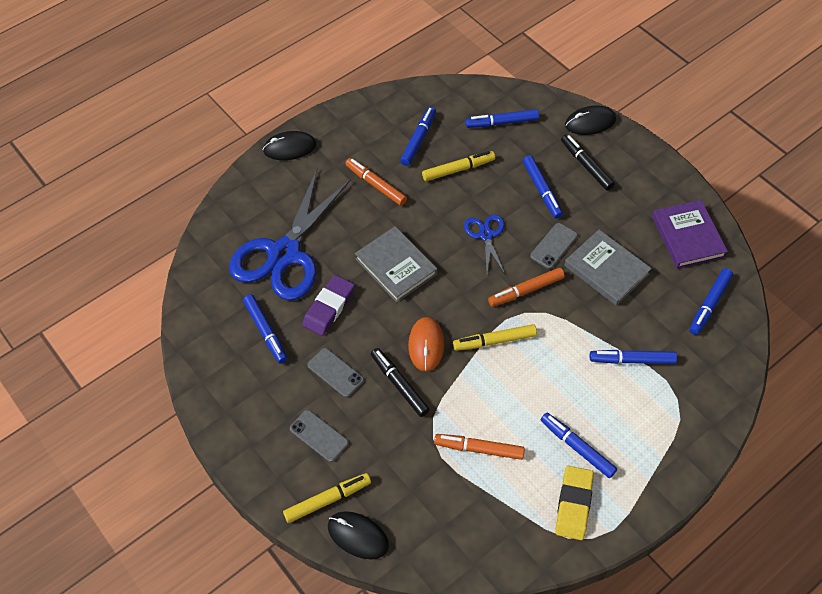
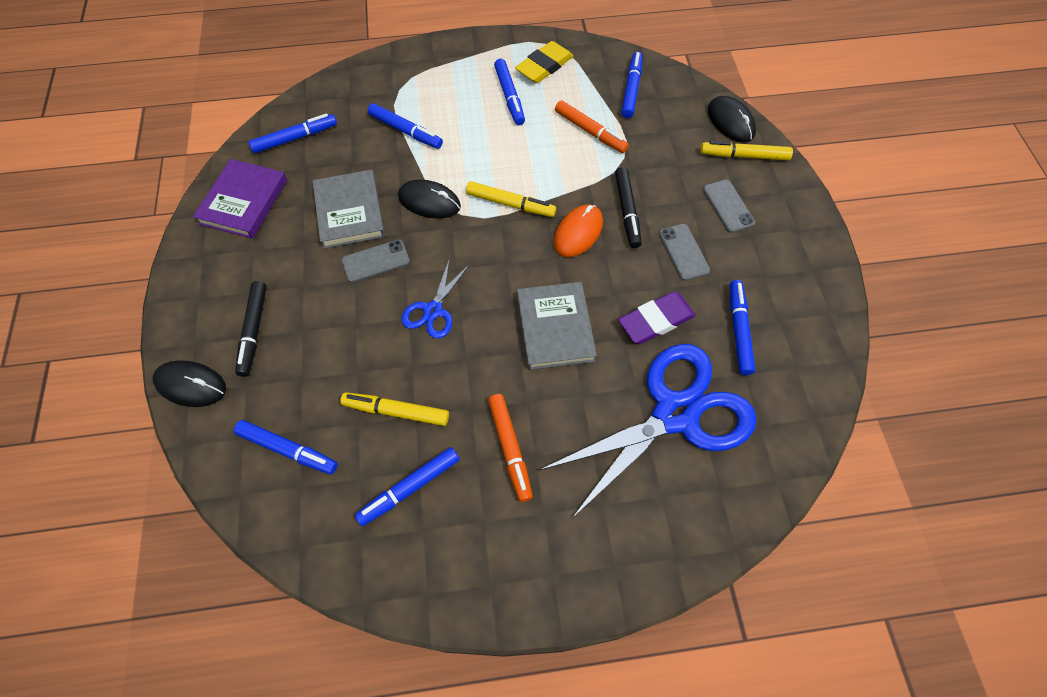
camera: 150 degrees left, 5 degrees up
(289, 148) = (590, 584): black mouse -> black mouse (429, 202)
(526, 290) = (442, 233): orange marker -> none
(542, 190) = (329, 329): blue marker -> blue marker (631, 89)

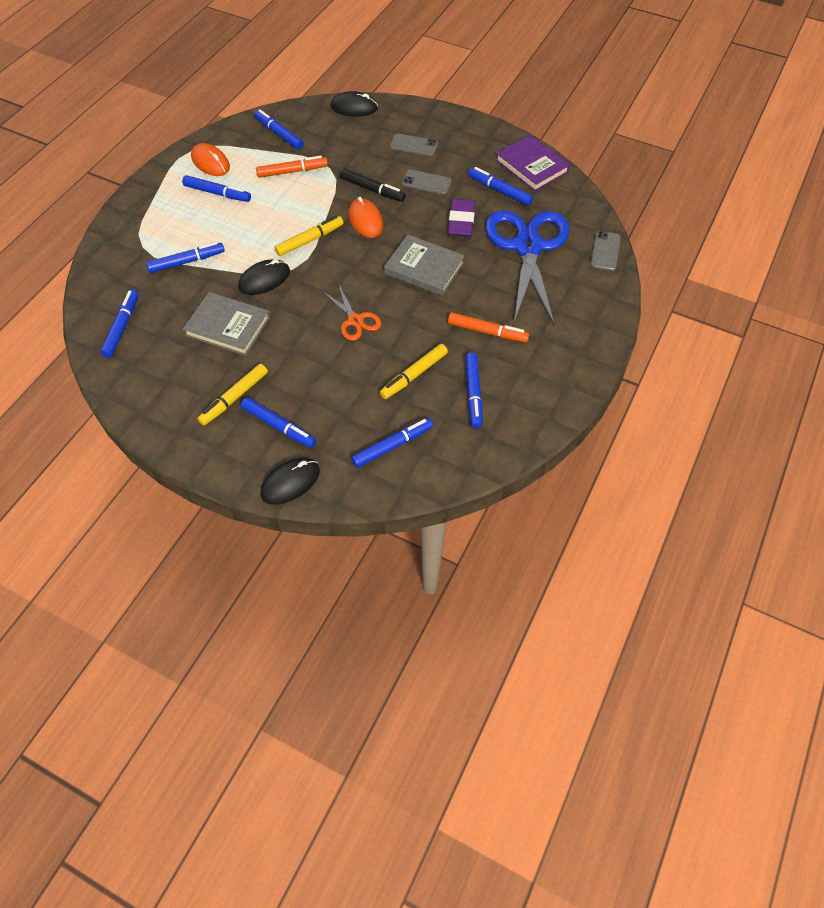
camera: 55 degrees left, 5 degrees down
(243, 201) = (151, 384): purple book -> purple book (531, 166)
(254, 331) = (279, 426): black marker -> blue marker
(376, 261) = (286, 331): grey phone -> grey phone (605, 251)
(433, 310) = (355, 320): blue scissors -> orange scissors
(544, 66) = (210, 162): yellow eraser -> orange mouse
(744, 156) = (385, 117): yellow marker -> yellow marker (234, 398)

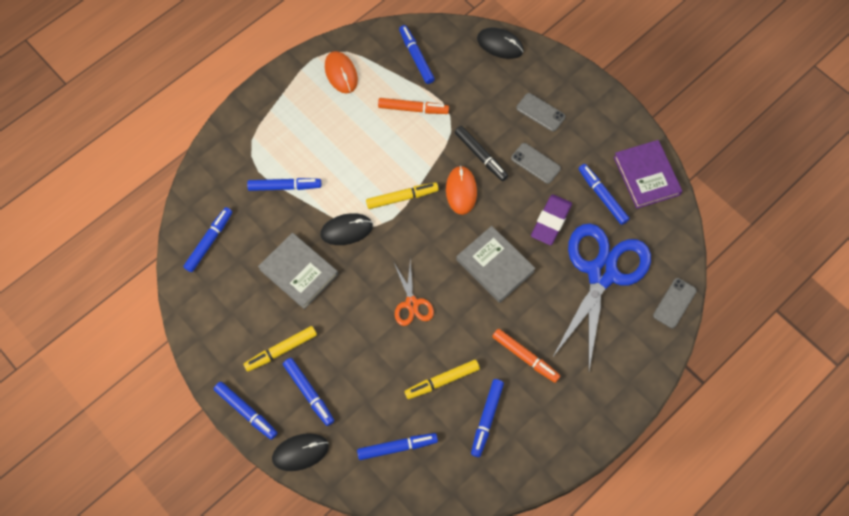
camera: 20 degrees right, 10 degrees up
(217, 193) = (336, 114): blue marker -> blue marker (246, 411)

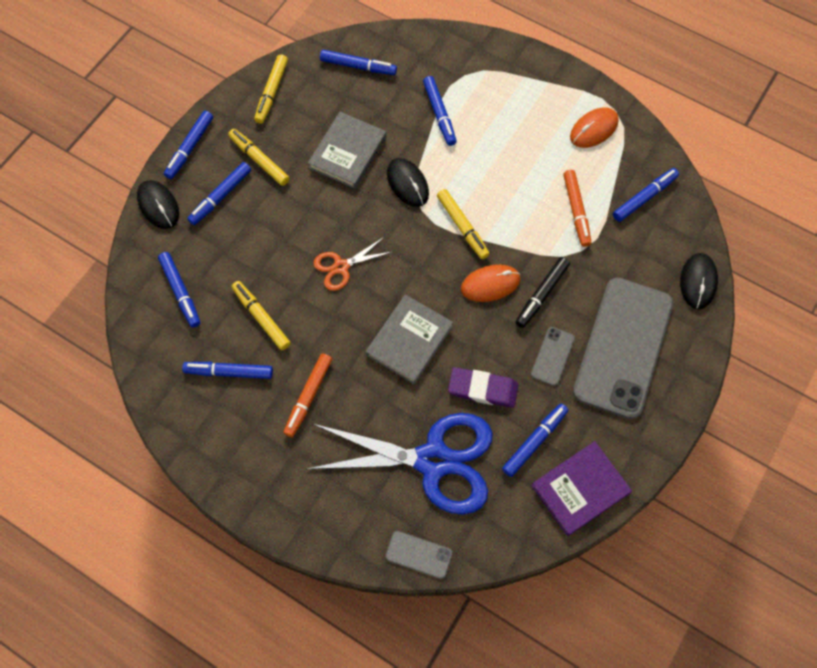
camera: 75 degrees right, 0 degrees up
(210, 324) = (272, 92): none -> yellow marker
(540, 112) = (623, 347): grey phone -> grey phone, size x2.41

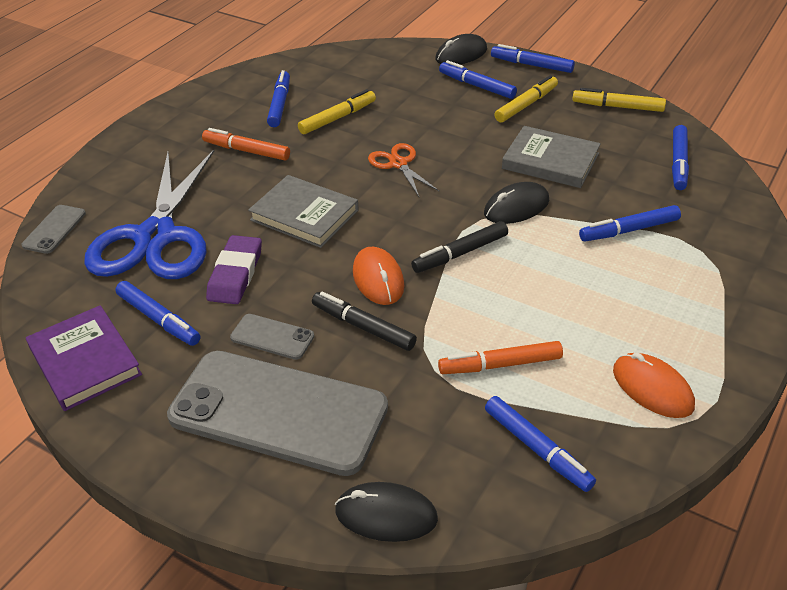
camera: 90 degrees right, 25 degrees down
(180, 292) = (367, 73): blue marker -> none
(462, 227) = (460, 253): yellow marker -> black marker

